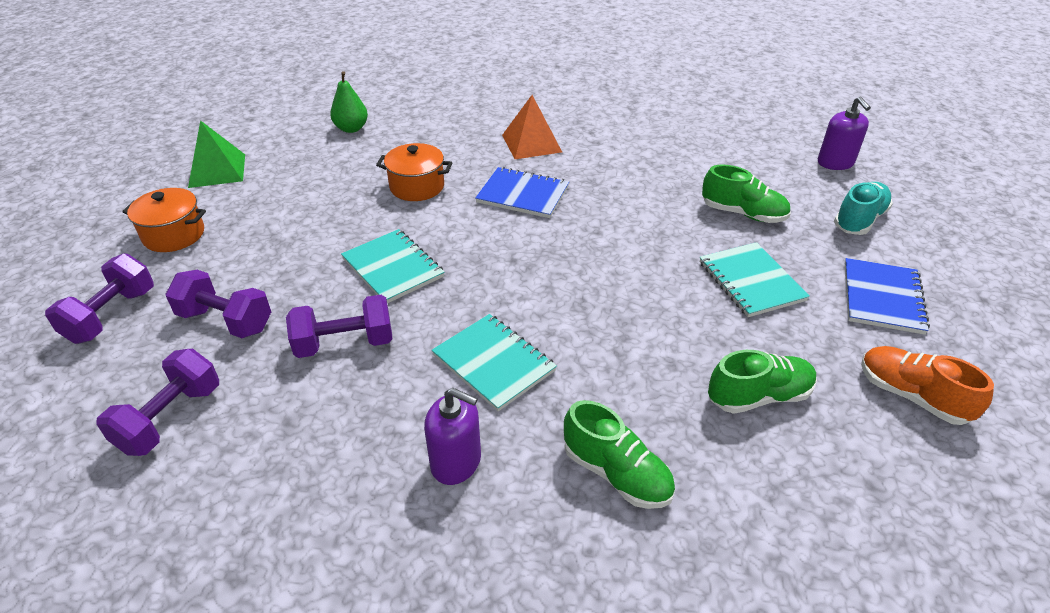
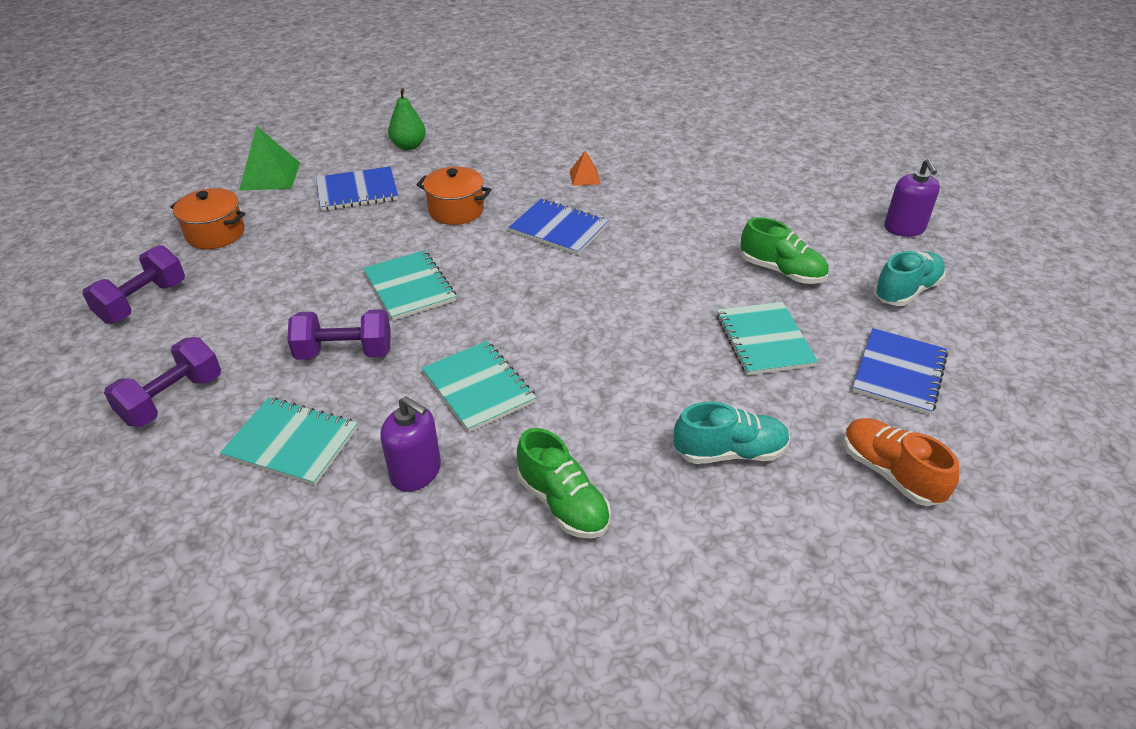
camera: 10 degrees right, 0 degrees up
(226, 321) = (242, 319): purple dumbbell -> none
(312, 177) = (357, 191): none -> blue notebook
(315, 448) = (292, 443): none -> turquoise notebook
(531, 143) = (584, 177): orange pyramid -> orange pyramid, size x0.56
(759, 396) = (729, 452): green shoe -> turquoise shoe

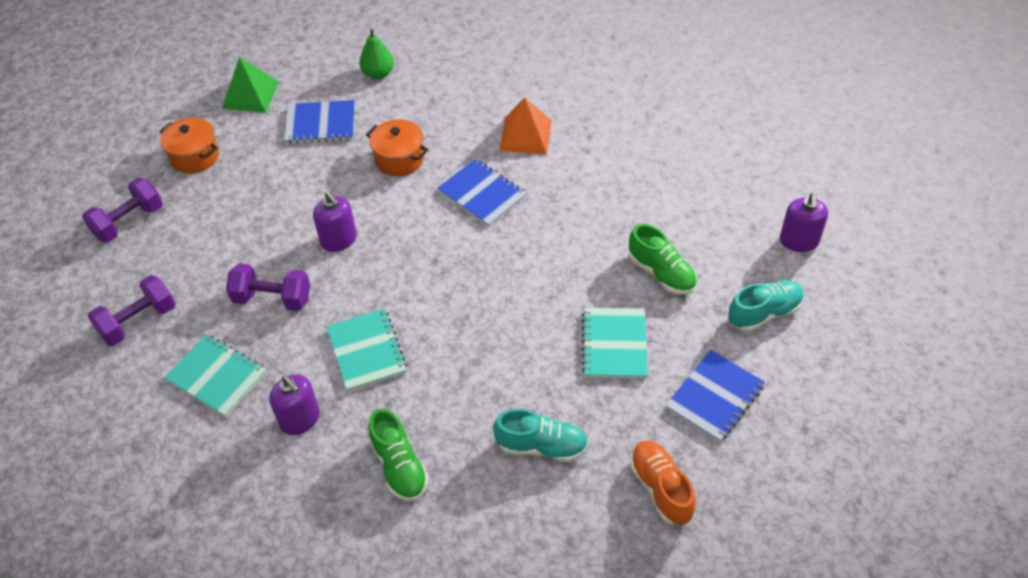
camera: 15 degrees right, 10 degrees up
(410, 287) = (339, 240): turquoise notebook -> purple soap dispenser
(584, 177) = (525, 135): orange pyramid -> orange pyramid, size x1.80

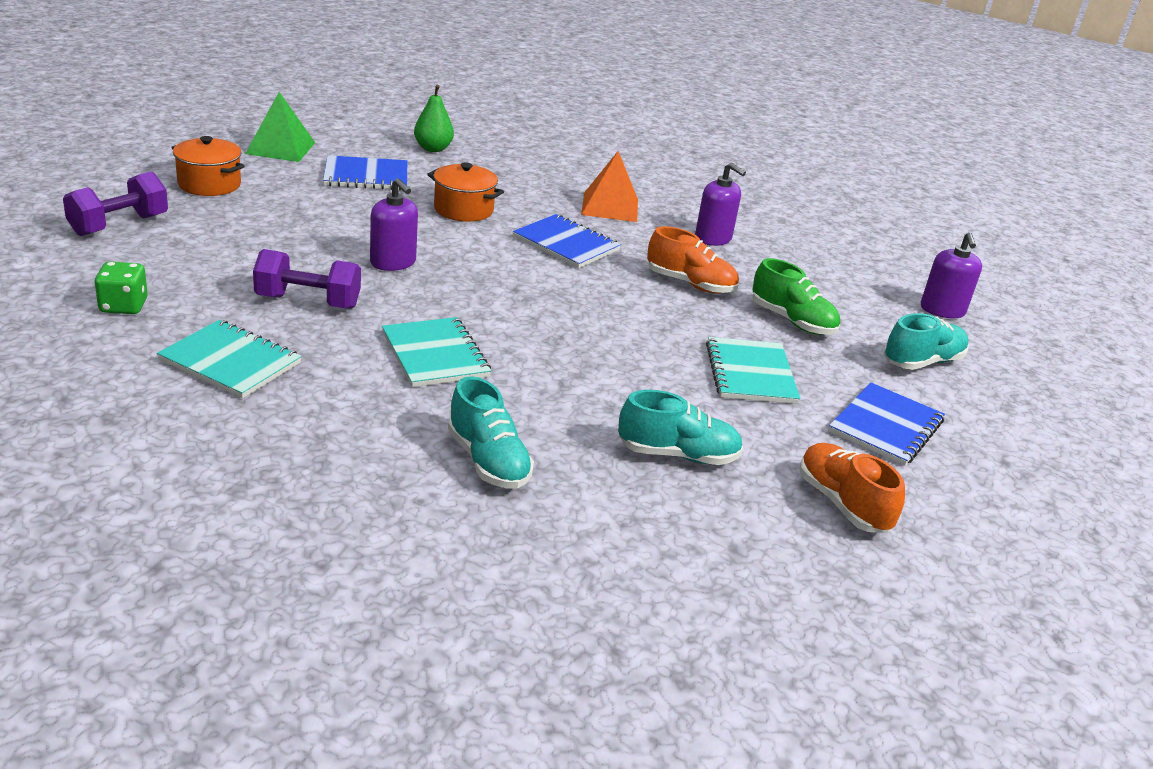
camera: 10 degrees left, 20 degrees down
(138, 321) = (123, 306): purple dumbbell -> green dice
(300, 419) = (347, 408): purple soap dispenser -> purple soap dispenser (713, 238)
(399, 466) = (488, 461): green shoe -> turquoise shoe
(581, 234) = (690, 284): none -> orange shoe

